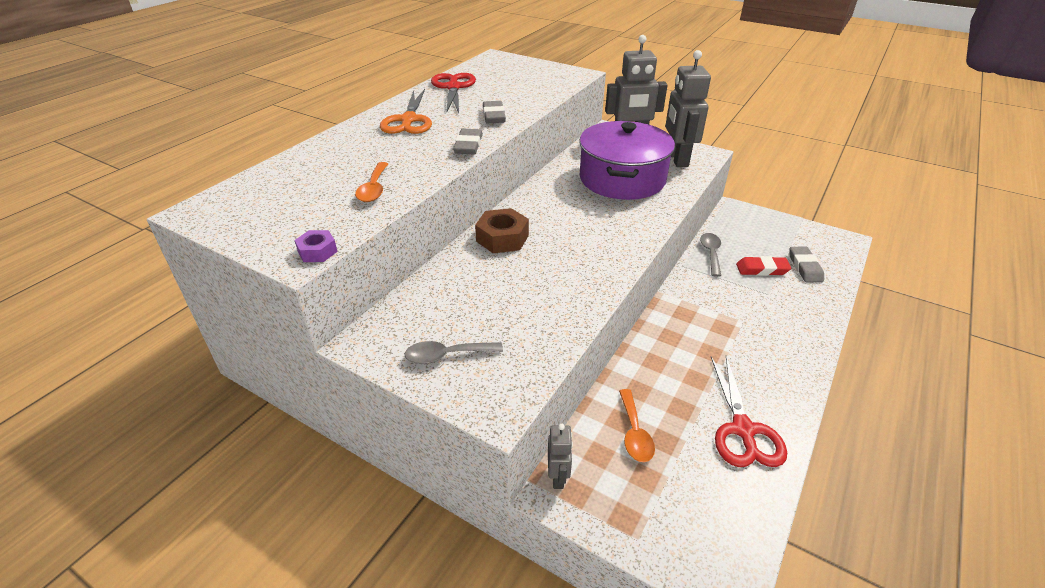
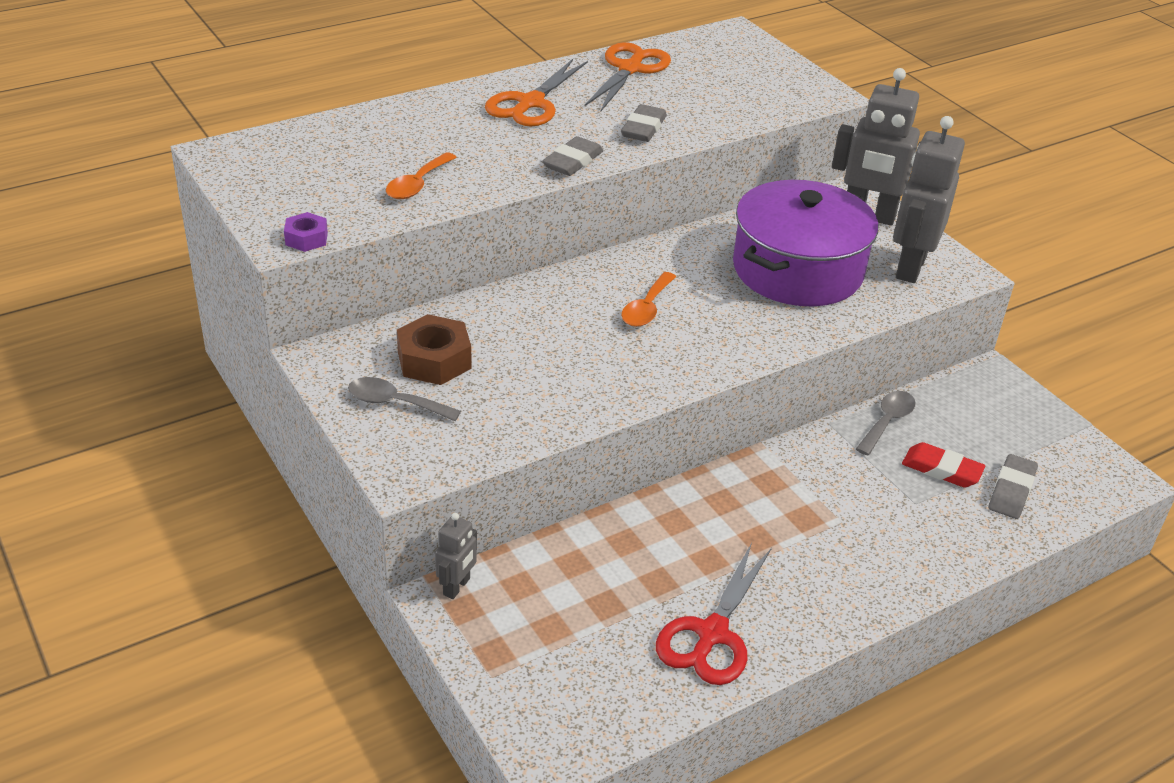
camera: 25 degrees right, 0 degrees up
(453, 87) = (630, 69): red scissors -> orange scissors
(502, 238) = (565, 296): brown nut -> brown nut (434, 360)
(634, 433) = (578, 582): orange spoon -> orange spoon (647, 308)

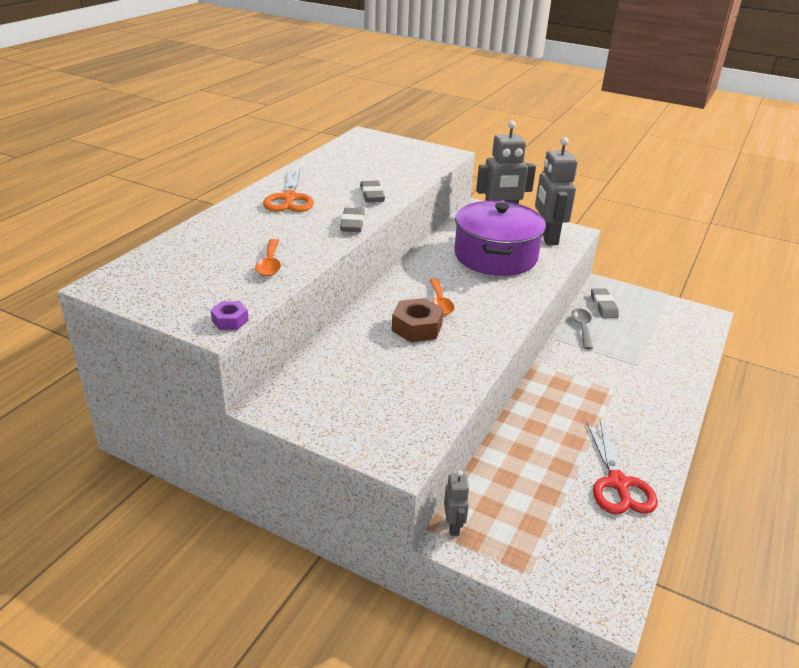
camera: 30 degrees left, 5 degrees down
(395, 403) = (348, 416): grey spoon -> none
(434, 360) = (346, 379): brown nut -> brown nut (417, 327)
(630, 69) = (327, 166): orange scissors -> none
(941, 469) = (631, 342): red eraser -> none
(1011, 491) = (671, 340): grey eraser -> grey eraser (603, 306)

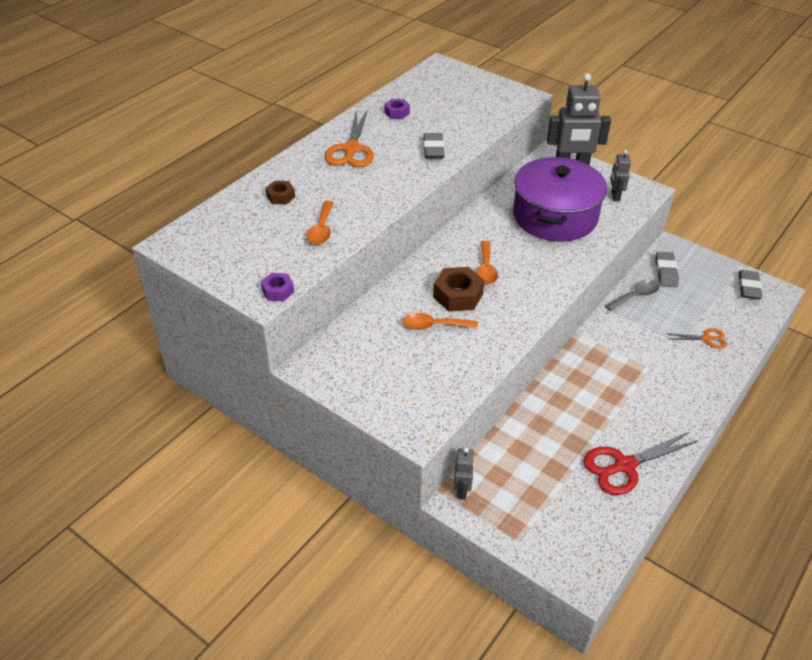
camera: 10 degrees right, 10 degrees up
(221, 239) = (280, 196): none -> brown nut
(329, 169) = (397, 113): none -> purple nut
(352, 224) = (407, 185): grey eraser -> grey eraser (748, 287)
(397, 356) = (433, 326): none -> orange spoon
(547, 237) = (615, 196): grey robot -> grey robot, size x0.50
(582, 328) = (636, 296): grey spoon -> grey spoon turned 45 degrees clockwise
(618, 483) = (624, 466): red scissors -> red scissors turned 60 degrees clockwise
(660, 359) = (707, 339): none -> orange scissors

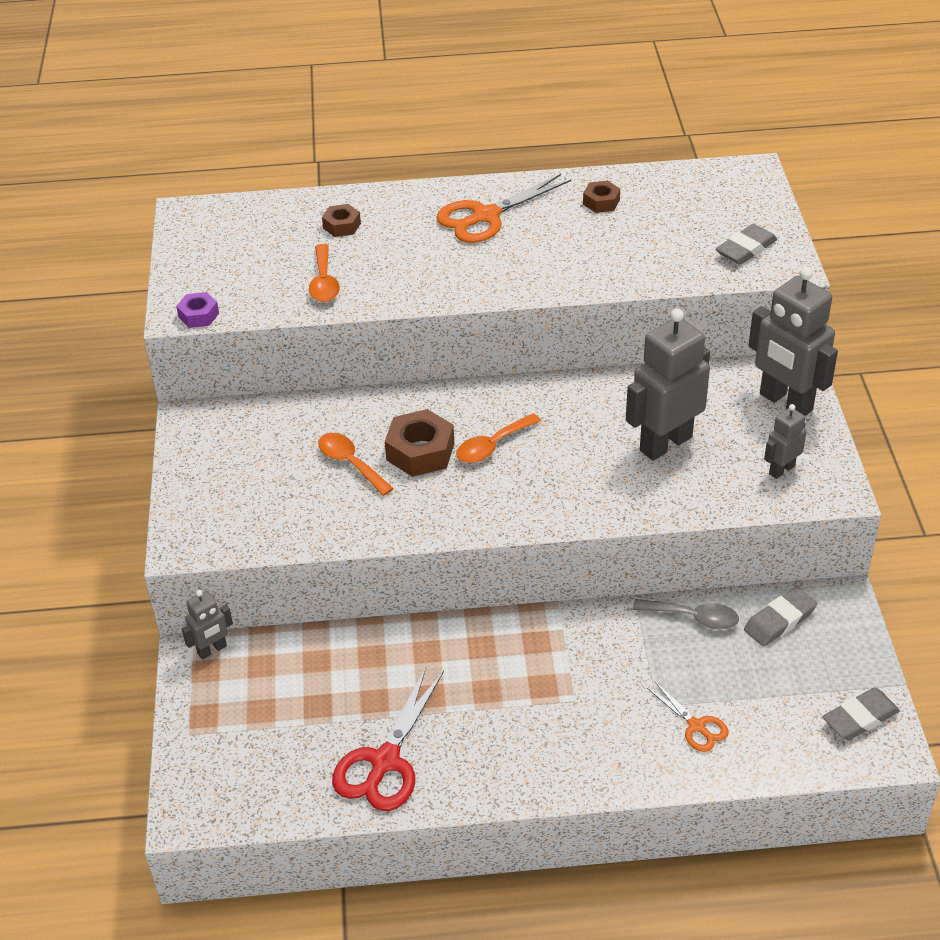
camera: 50 degrees right, 0 degrees up
(321, 229) = (324, 282): orange spoon -> orange spoon turned 60 degrees counterclockwise
(397, 113) = (601, 202): purple nut -> brown nut
(433, 149) = (569, 266): grey eraser -> grey eraser (746, 249)
(555, 216) = (665, 443): purple pot -> grey robot
(624, 466) = (385, 761): red scissors -> red scissors turned 90 degrees counterclockwise

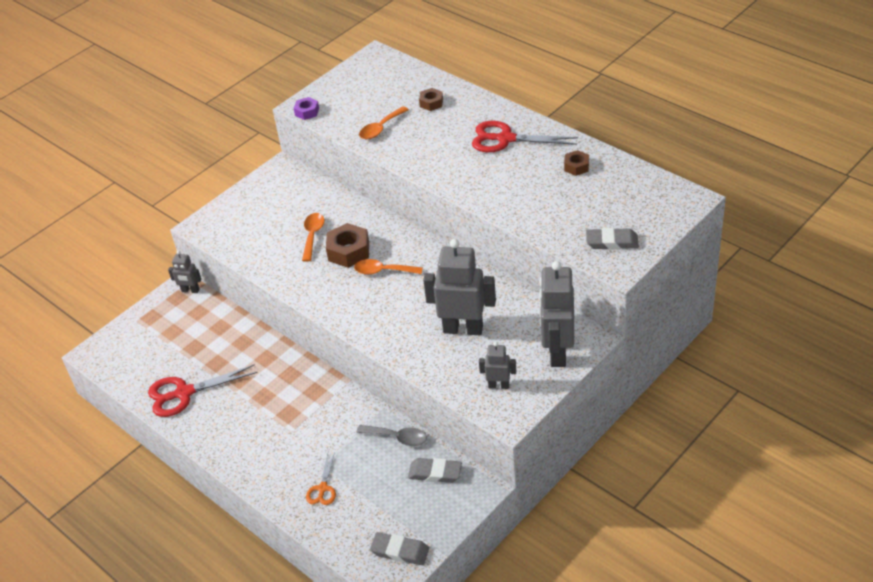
camera: 50 degrees right, 0 degrees up
(485, 216) = (505, 139): orange scissors -> red scissors
(693, 617) = (398, 437): grey spoon -> grey spoon turned 45 degrees counterclockwise

